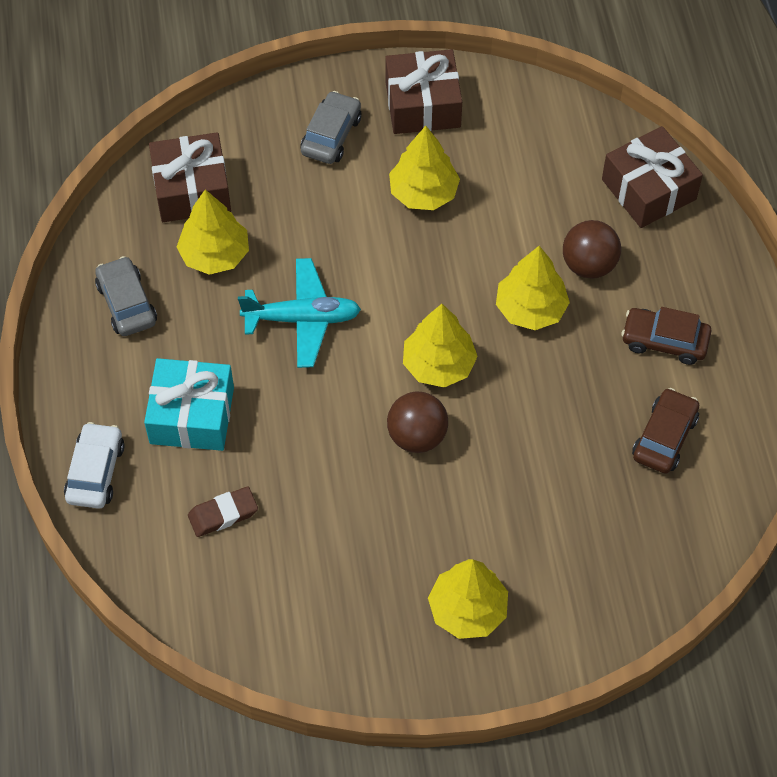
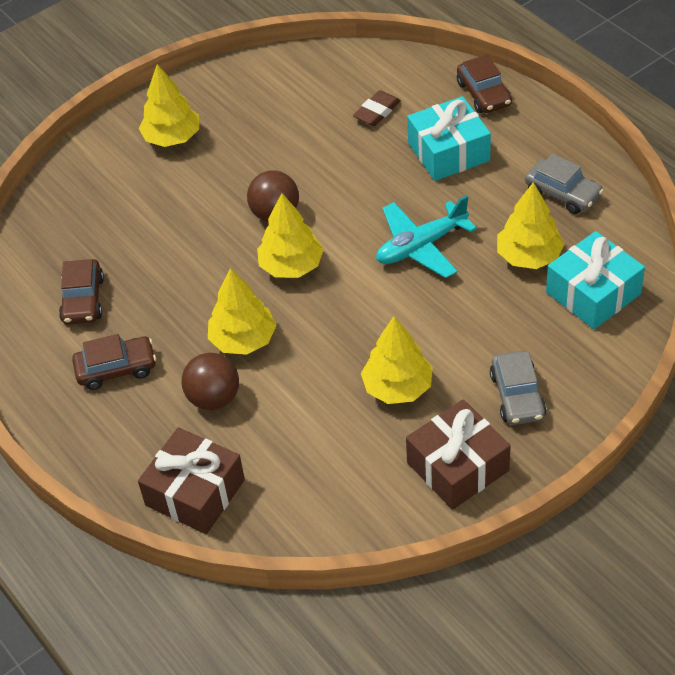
camera: 155 degrees right, 10 degrees down
(96, 472) = (483, 94): white car -> brown car
(192, 190) = (593, 293): brown gift -> turquoise gift

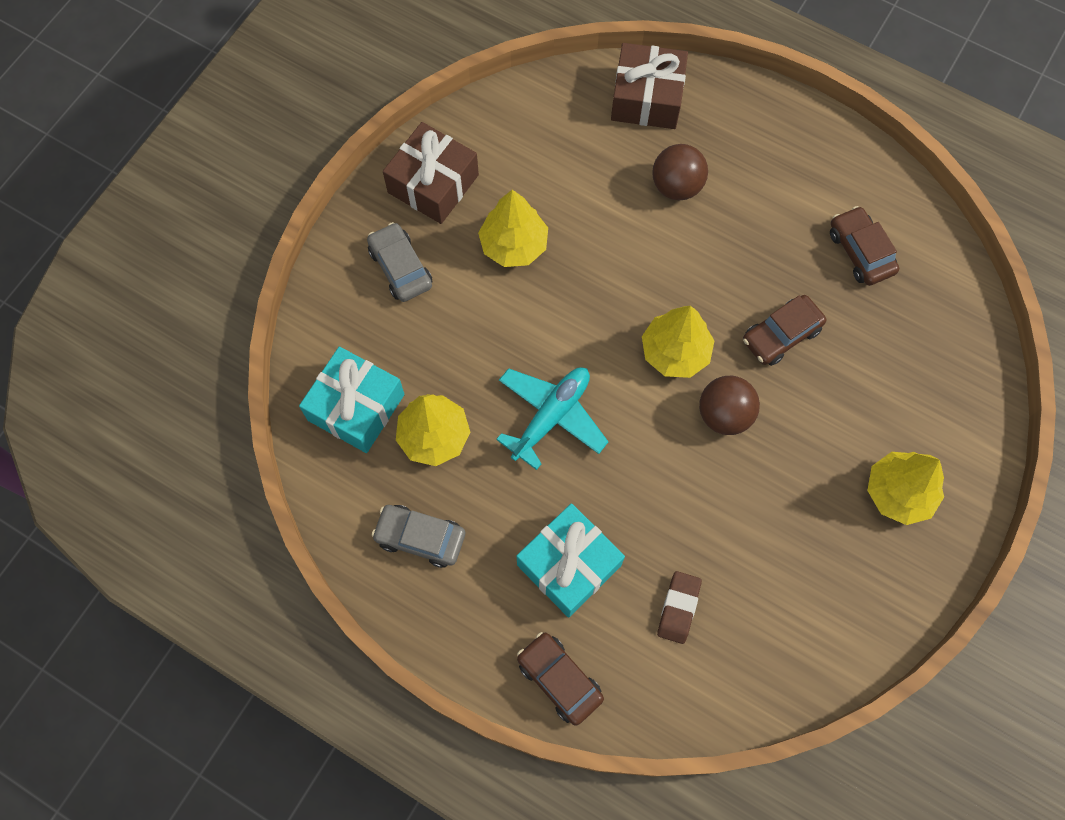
camera: 155 degrees right, 20 degrees up
(116, 369) = (782, 189): brown car -> brown car (781, 335)
(243, 340) = (680, 253): yellow tree -> none

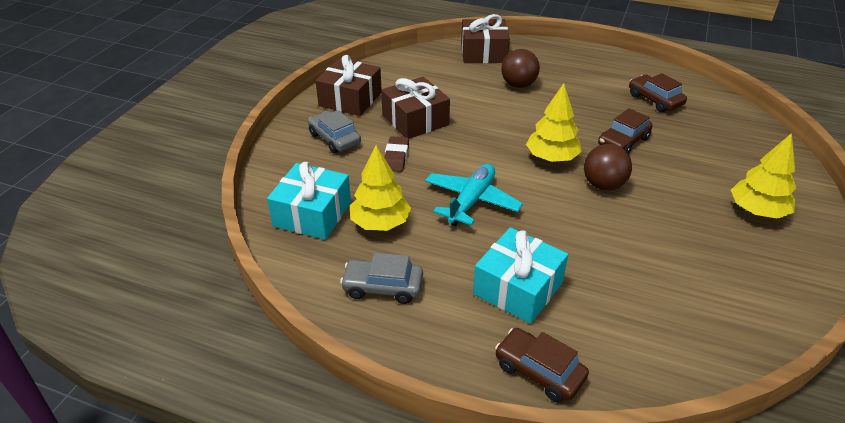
camera: 10 degrees left, 30 degrees down
(514, 245) = (415, 120): yellow tree -> brown gift
(678, 608) = (623, 304): brown eraser -> brown eraser (396, 157)

